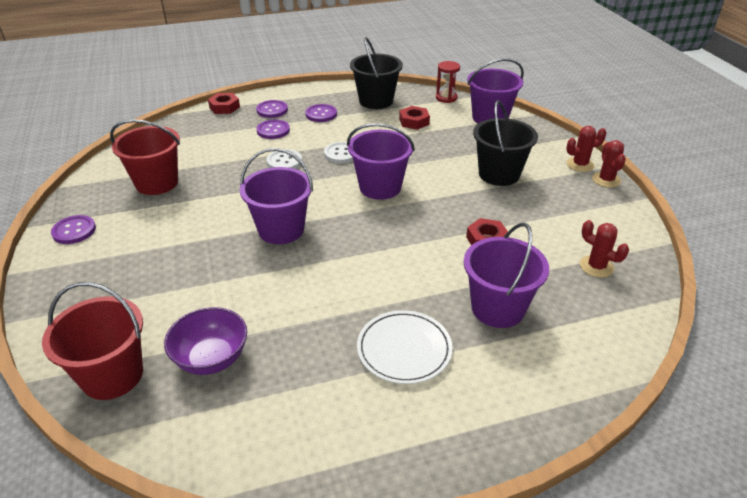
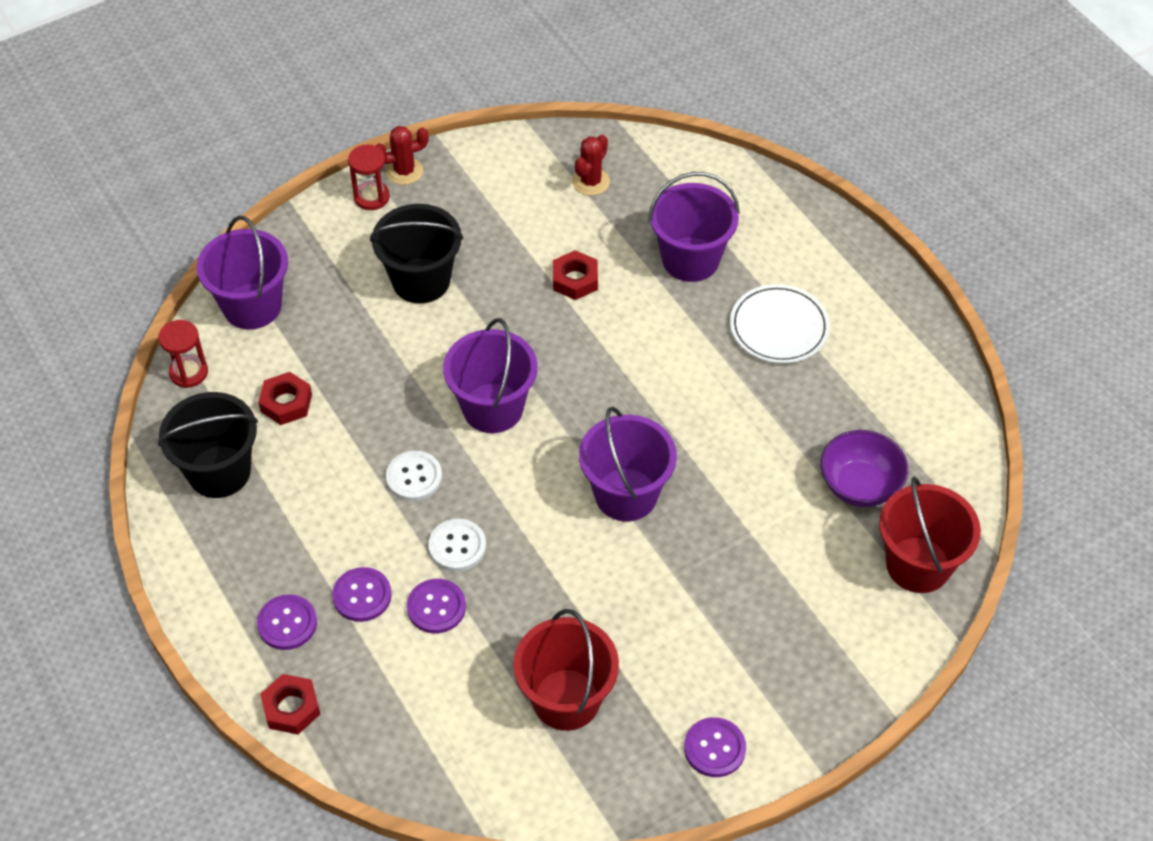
camera: 105 degrees left, 15 degrees up
(321, 114) = (287, 541): purple button -> purple button (436, 607)
(580, 164) = (371, 197): red cactus -> red hourglass

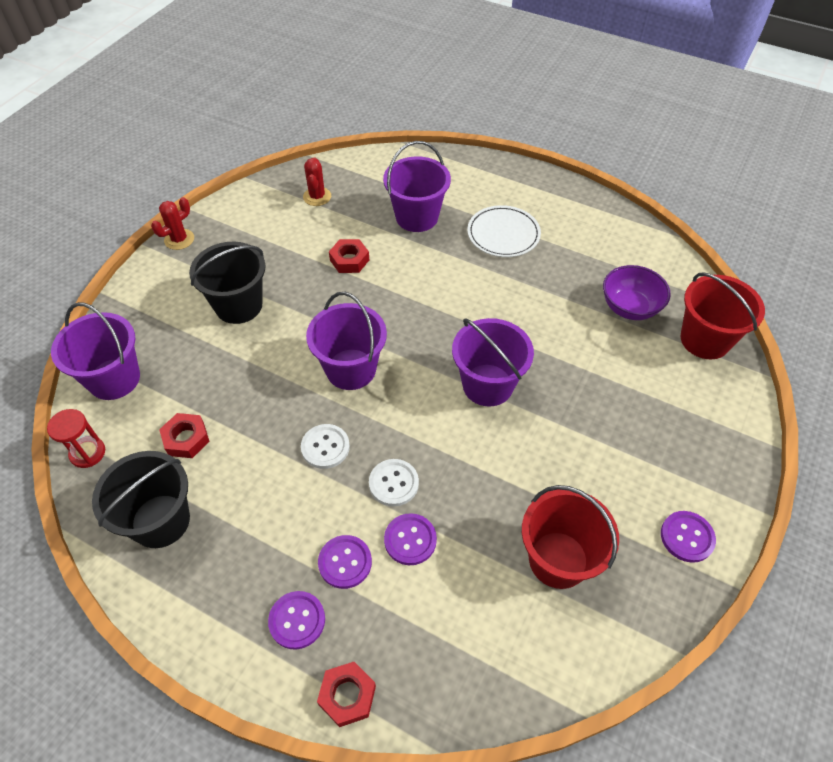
camera: 30 degrees left, 0 degrees up
(371, 197) = (165, 265): red hourglass -> none

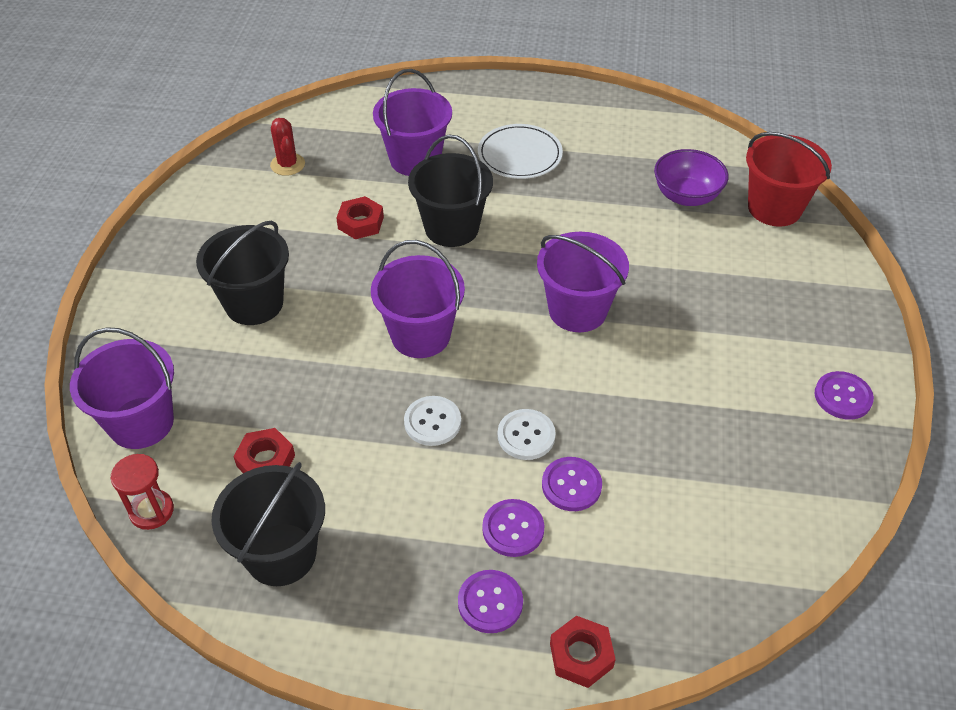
camera: 20 degrees left, 5 degrees down
(179, 239) = (141, 250): red cactus -> none
(418, 283) = (451, 228): none -> black bucket
(558, 559) = (730, 456): red bucket -> none

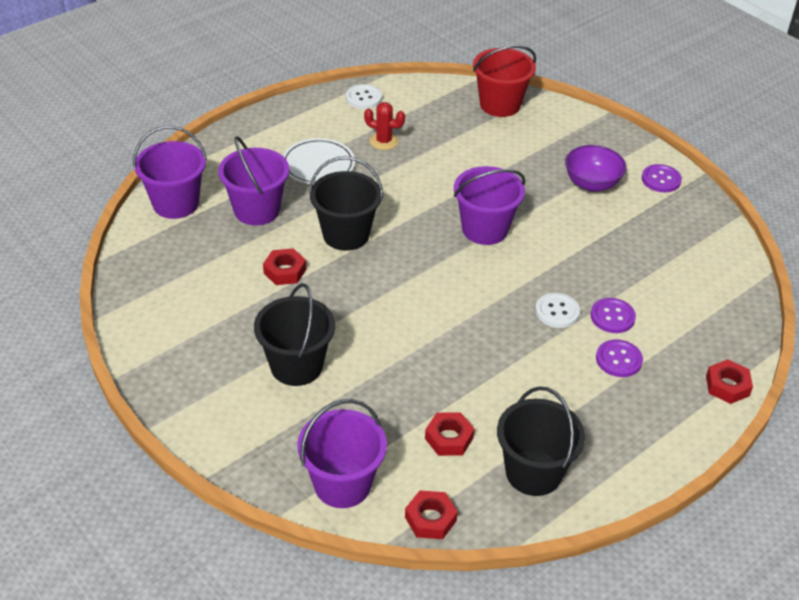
camera: 50 degrees left, 5 degrees down
(151, 511) = (430, 519): red hourglass -> red nut
(287, 164) = (173, 271): red cactus -> red cactus (383, 141)
(420, 335) = (424, 306): purple bucket -> purple bucket (175, 203)
(432, 422) = (502, 344): white button -> white button (363, 98)
(490, 602) = (659, 400): purple button -> none
(686, 196) = (447, 127): purple bowl -> purple bowl (592, 184)

